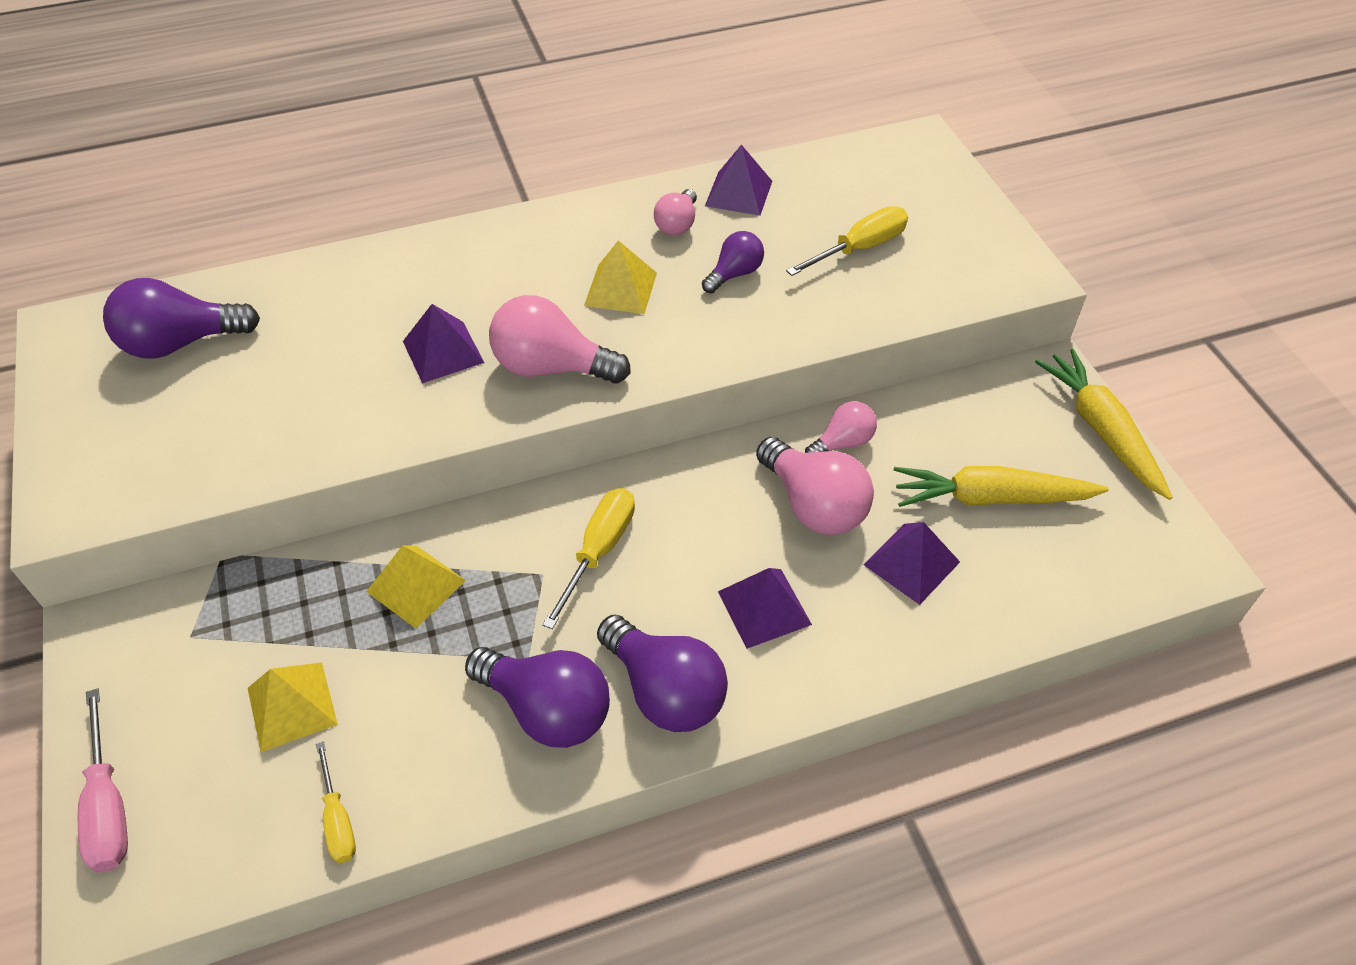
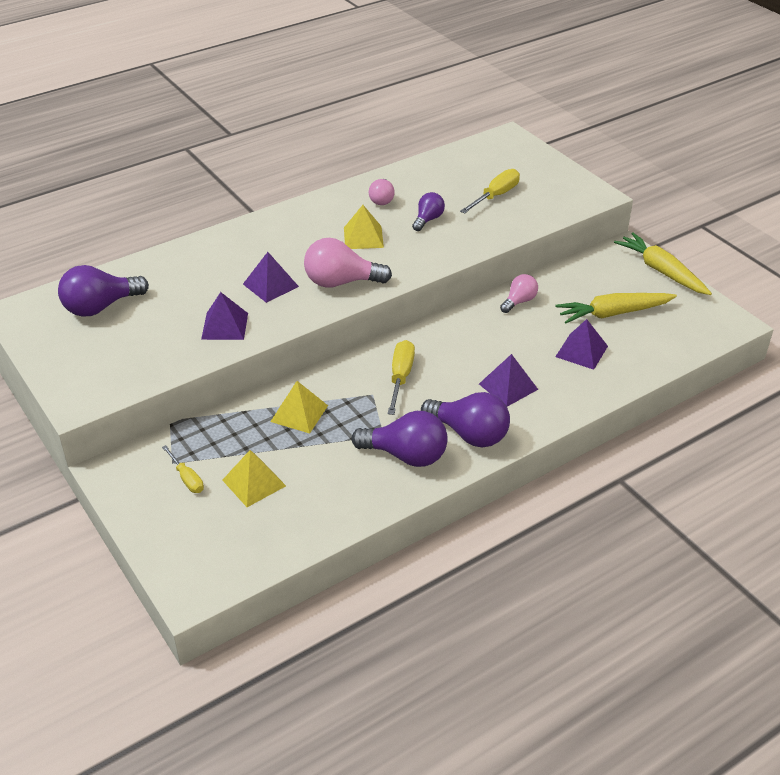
camera: 15 degrees left, 10 degrees down
(109, 805) = (167, 549): pink screwdriver -> none
(338, 819) = (309, 528): yellow screwdriver -> yellow screwdriver (187, 478)
(738, 193) = (411, 178): purple pyramid -> purple pyramid (224, 326)
(814, 505) = (515, 334): pink light bulb -> none

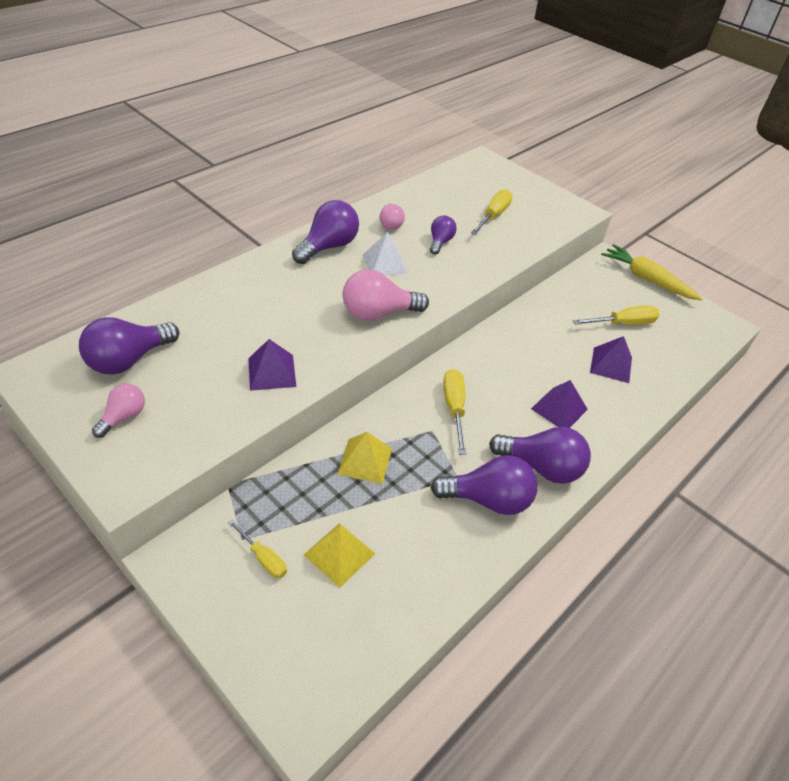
camera: 15 degrees left, 5 degrees up
(270, 285) = (307, 321): purple pyramid -> none
(311, 219) = (328, 247): none -> purple light bulb
(363, 237) = (385, 263): yellow pyramid -> white pyramid
(519, 301) = (537, 317): pink light bulb -> pink light bulb (124, 417)
(613, 313) = (623, 324): yellow carrot -> yellow screwdriver

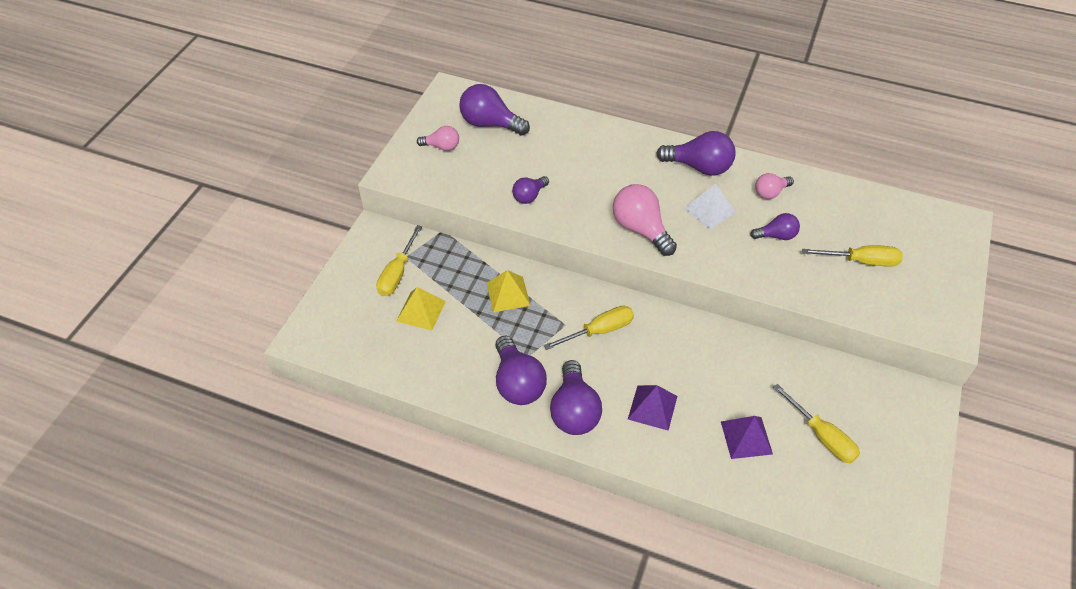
camera: 70 degrees right, 5 degrees up
(263, 558) = (397, 273): yellow screwdriver -> yellow screwdriver, size x1.54
(271, 372) = (529, 196): purple pyramid -> purple light bulb
(647, 279) = (926, 445): yellow carrot -> none

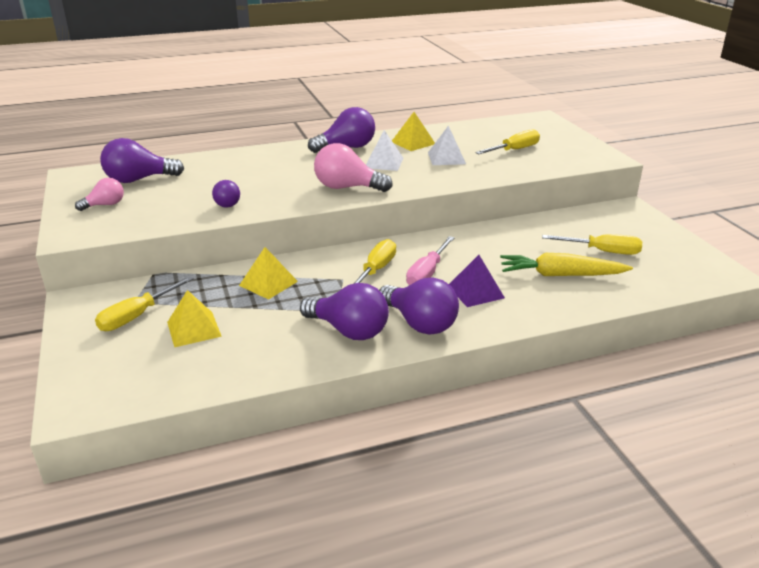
camera: 40 degrees left, 20 degrees down
(397, 273) = (137, 316): yellow screwdriver -> yellow screwdriver turned 60 degrees clockwise
(636, 361) = (427, 273): none -> pink screwdriver
(746, 437) = (560, 275): purple pyramid -> yellow carrot
(770, 193) = (413, 143): pink light bulb -> yellow pyramid
(776, 236) = (446, 158): purple light bulb -> white pyramid

